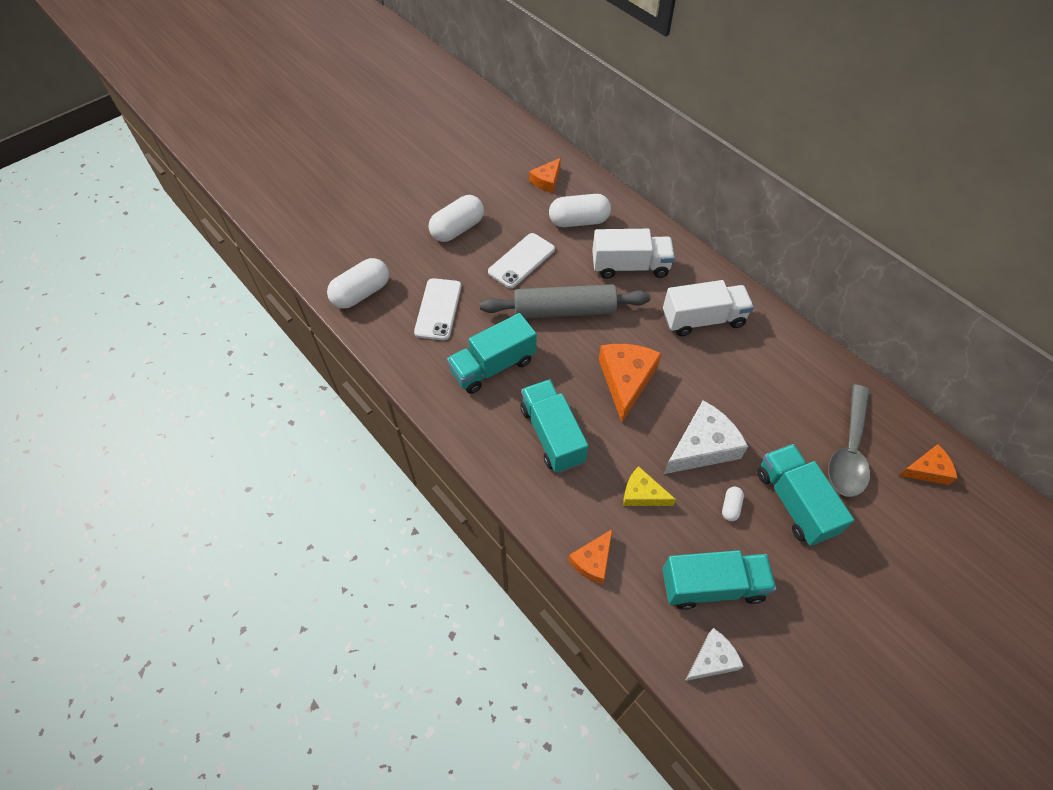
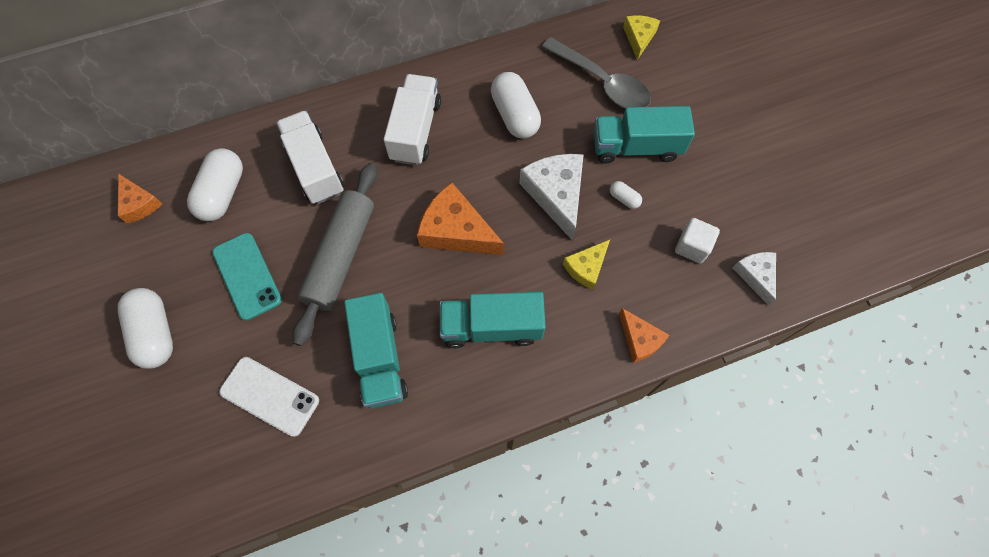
camera: 70 degrees left, 10 degrees up
(361, 293) = (194, 488): white capsule -> white capsule (514, 115)
(521, 261) = (247, 276): white phone -> turquoise phone
(630, 266) = (315, 168): white truck -> white truck turned 45 degrees counterclockwise
(712, 586) = (692, 247): turquoise truck -> white cube
(927, 470) = (639, 38): orange cheese -> yellow cheese

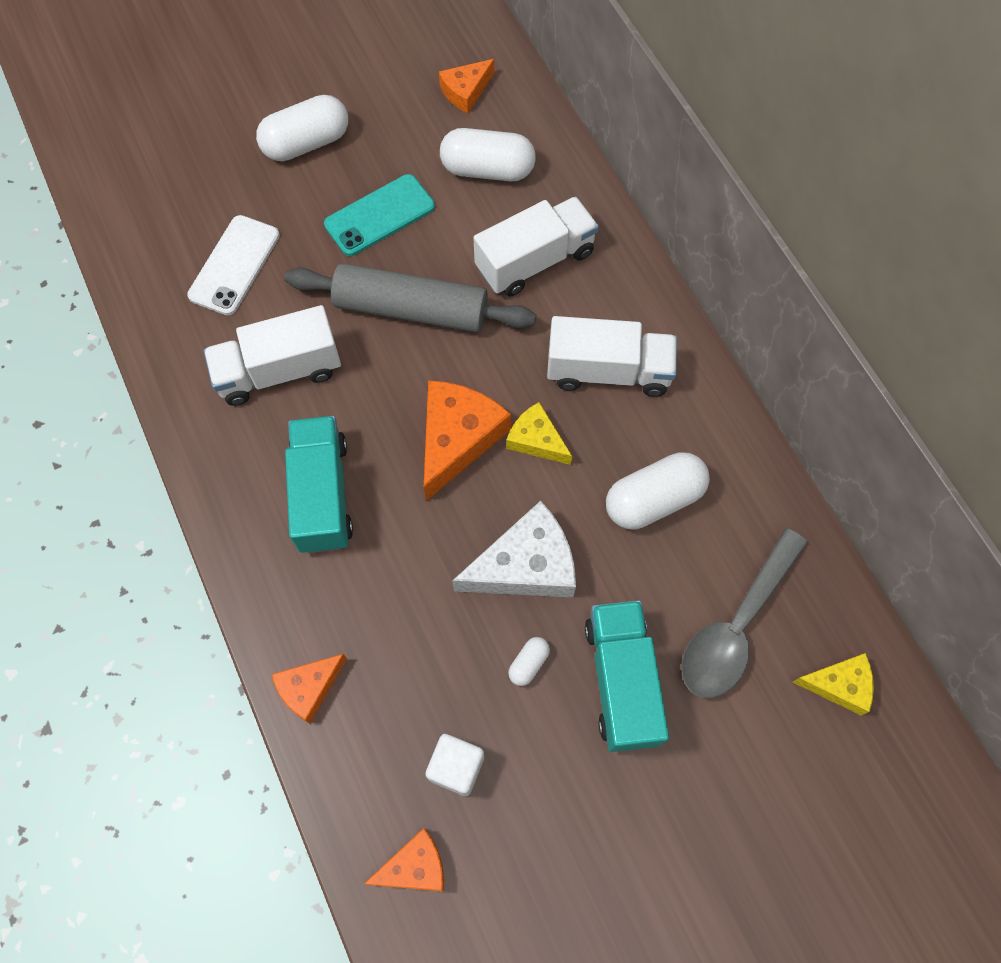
camera: 85 degrees right, 0 degrees up
(380, 358) = (279, 371): turquoise truck -> white truck
(586, 267) = (413, 612): yellow cheese -> yellow cheese (536, 440)
(756, 276) = (414, 866): white cheese -> orange cheese

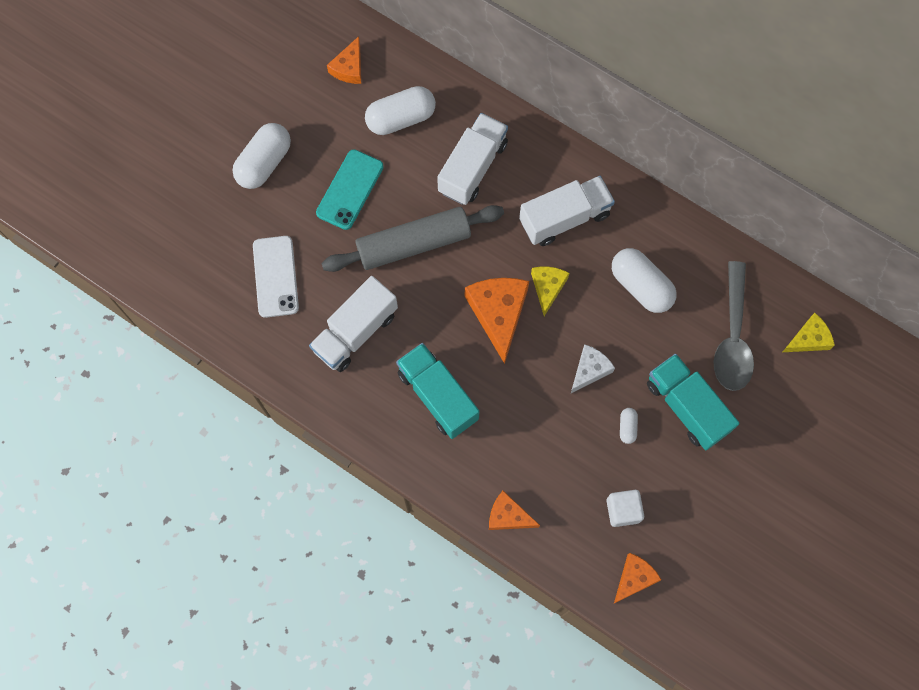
camera: 30 degrees left, 5 degrees up
(309, 688) = (508, 516): orange cheese -> orange cheese turned 90 degrees clockwise
(525, 565) = (589, 370): white cheese -> white cheese, size x0.59
(536, 440) = (547, 287): yellow cheese -> yellow cheese turned 90 degrees clockwise
(653, 499) = (641, 286): white capsule -> white capsule turned 75 degrees counterclockwise

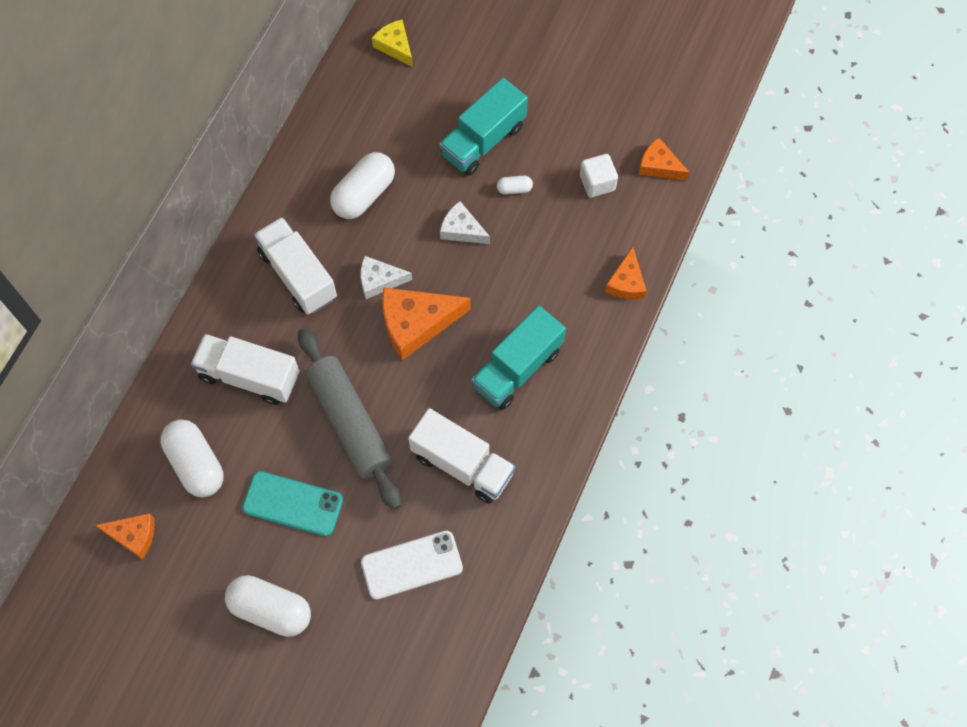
camera: 100 degrees left, 5 degrees down
(547, 287) = (379, 280): yellow cheese -> white cheese
(732, 337) = (404, 109): grey spoon -> none

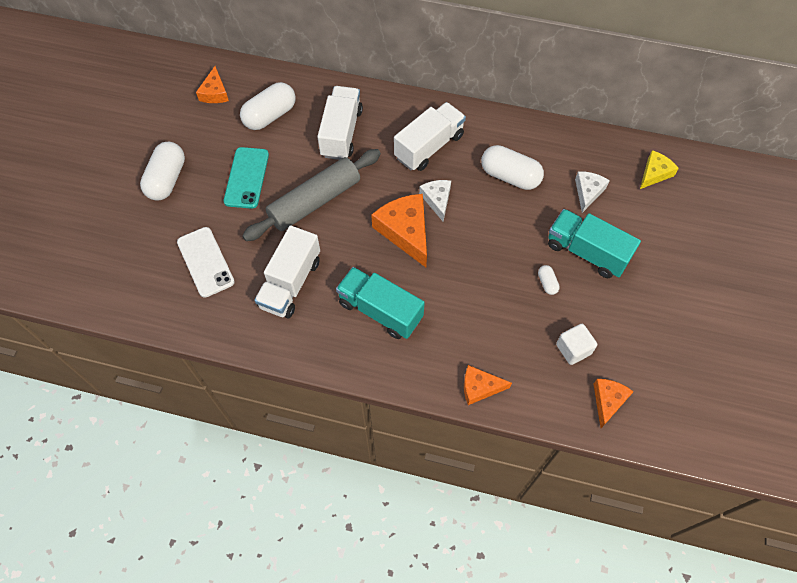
camera: 80 degrees right, 5 degrees down
(462, 229) = (497, 250): white cheese -> white cheese (588, 192)

